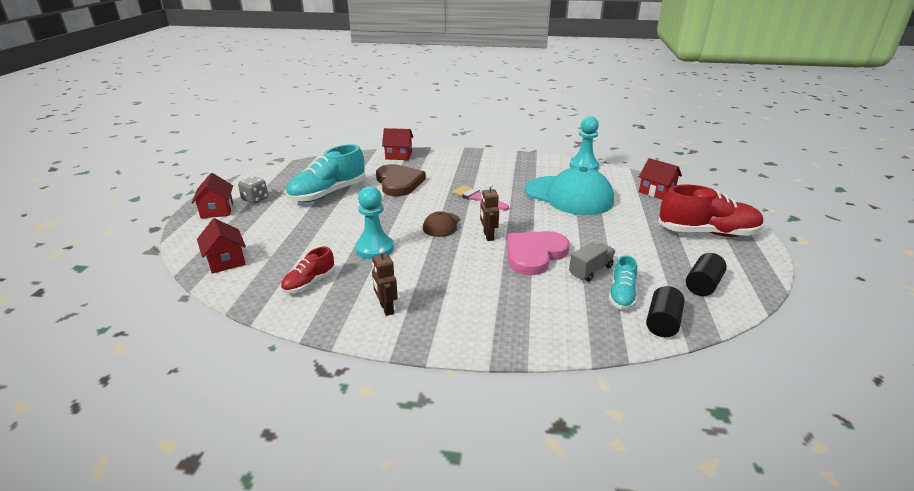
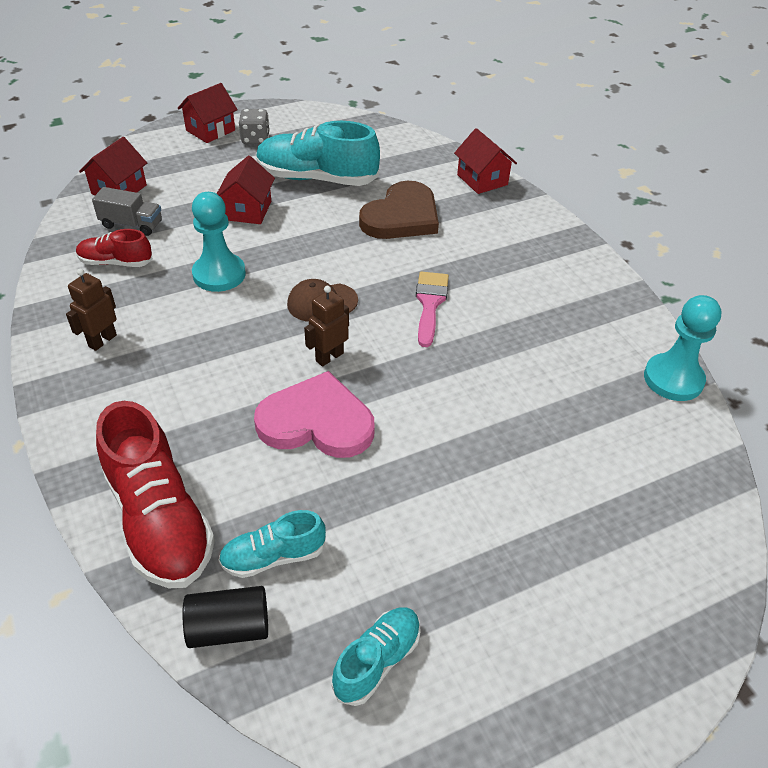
camera: 55 degrees right, 15 degrees up
(569, 196) = (538, 397): turquoise cap -> none
(590, 270) = (318, 499): grey truck -> grey truck (131, 225)
(656, 192) = (678, 510): red house -> red house (247, 210)
(702, 285) = (377, 661): black cylinder -> turquoise shoe
(707, 233) = (578, 630): red shoe -> red shoe (159, 519)

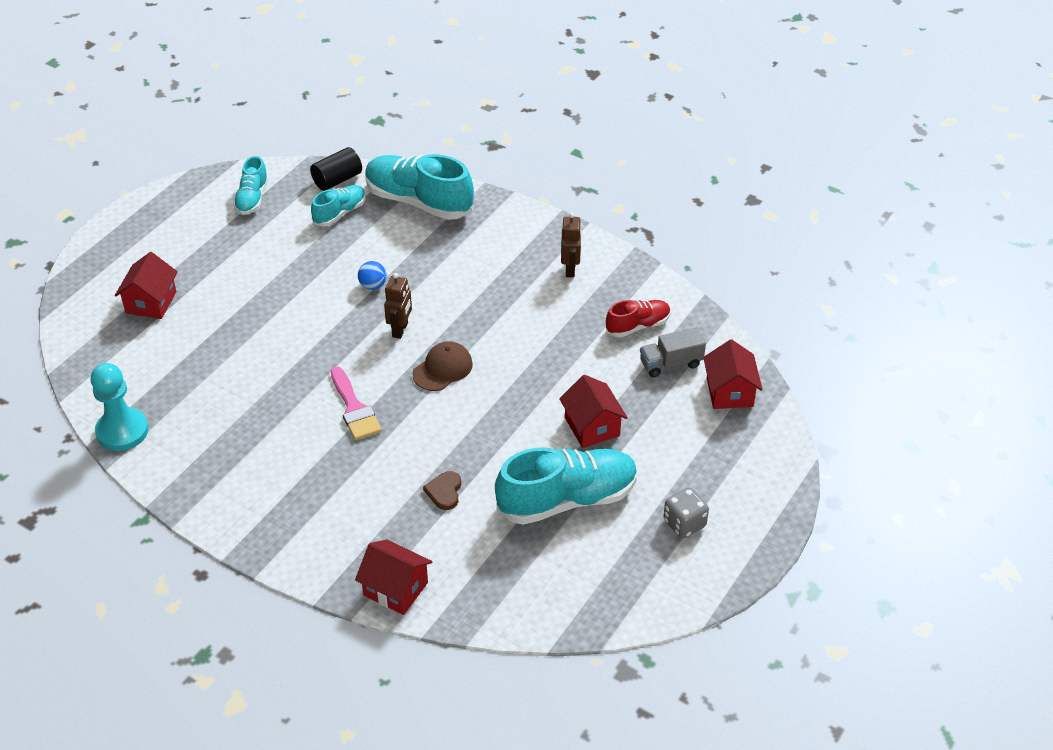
camera: 150 degrees right, 0 degrees up
(159, 519) = (419, 201): red shoe -> turquoise shoe
(210, 130) = (744, 512): red house -> red house (151, 302)
(219, 274) = (547, 354): turquoise pawn -> none
(316, 422) = (373, 285): pink heart -> blue ball
(401, 216) = (444, 492): brown heart -> brown heart, size x0.44

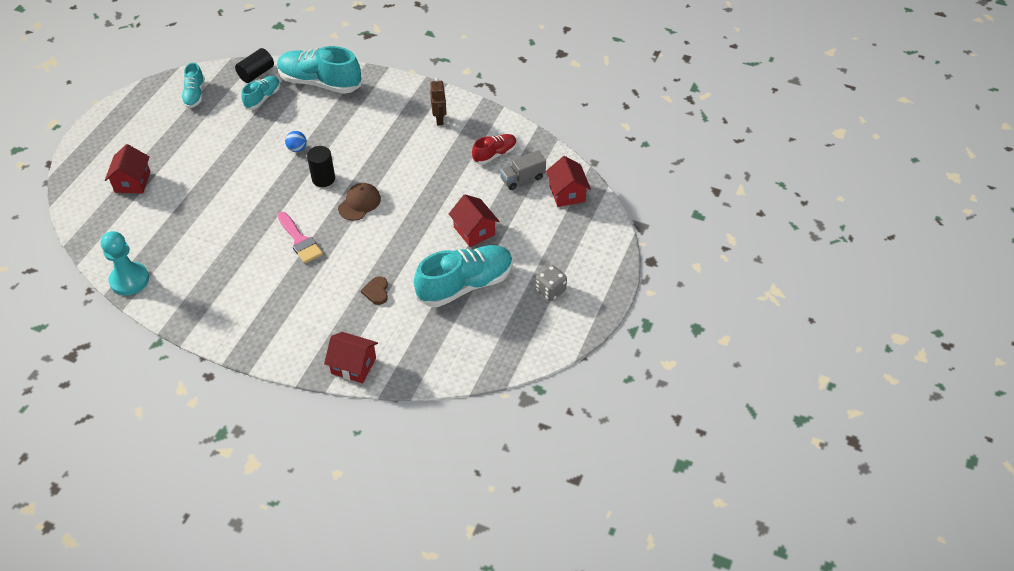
camera: 10 degrees left, 5 degrees up
(400, 330) = (323, 179): brown robot -> black cylinder

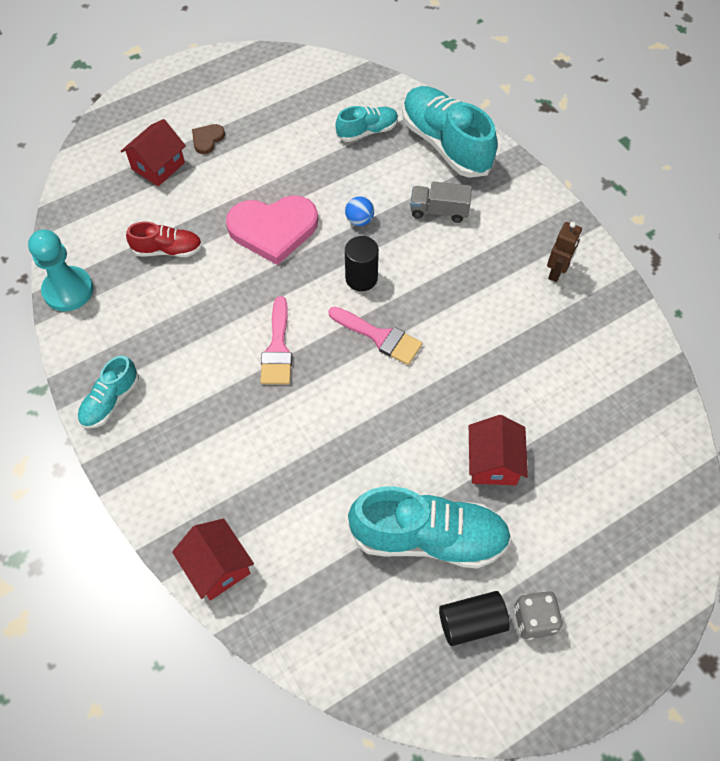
camera: 35 degrees right, 10 degrees up
(195, 95) = (297, 89): turquoise shoe -> turquoise shoe (110, 401)
(244, 180) = (273, 229): none -> pink heart
(256, 73) = (382, 95): black cylinder -> black cylinder (471, 622)
(359, 203) = (380, 337): brown cap -> pink brush
(376, 291) = (315, 476): brown heart -> brown heart (207, 139)
(494, 154) = (595, 363): red shoe -> red shoe (167, 250)
(522, 178) = (608, 420): grey truck -> grey truck (439, 211)
(567, 193) = (655, 480): red house -> none

